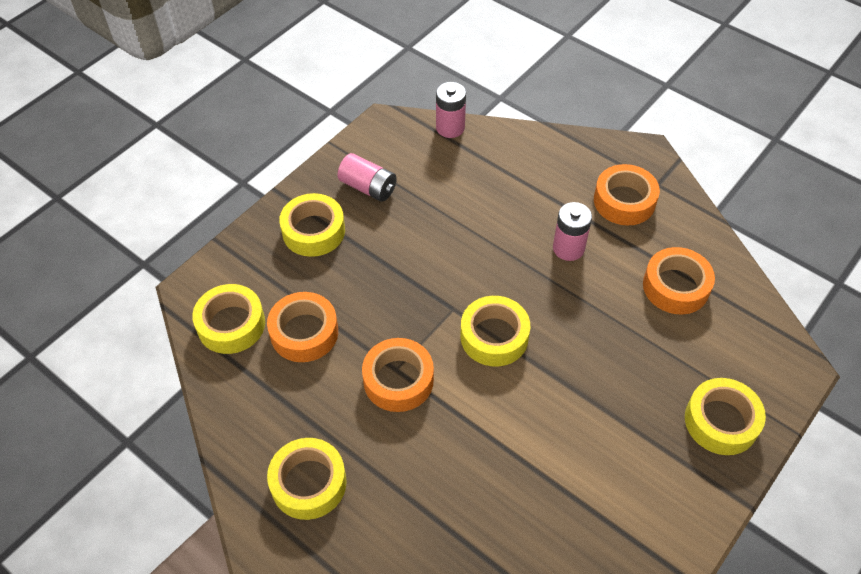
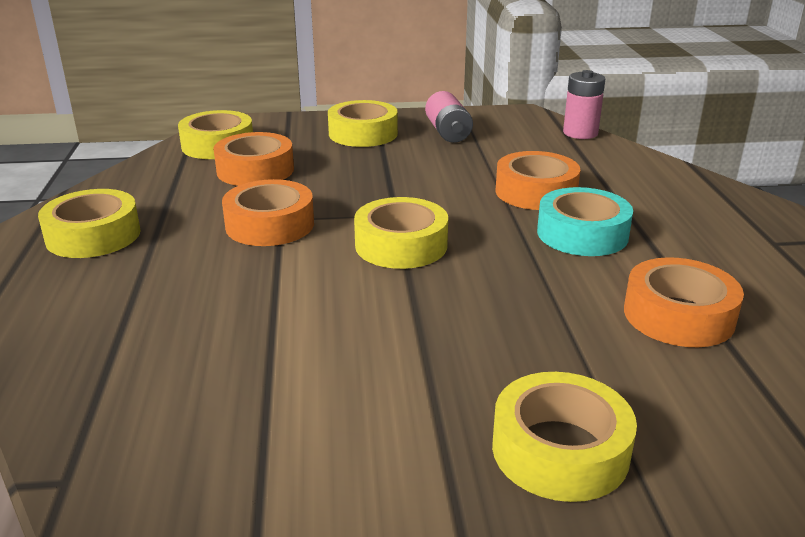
camera: 45 degrees right, 25 degrees down
(568, 248) = (582, 234): pink battery -> turquoise tape
(624, 201) = (707, 235): orange tape -> orange tape (536, 192)

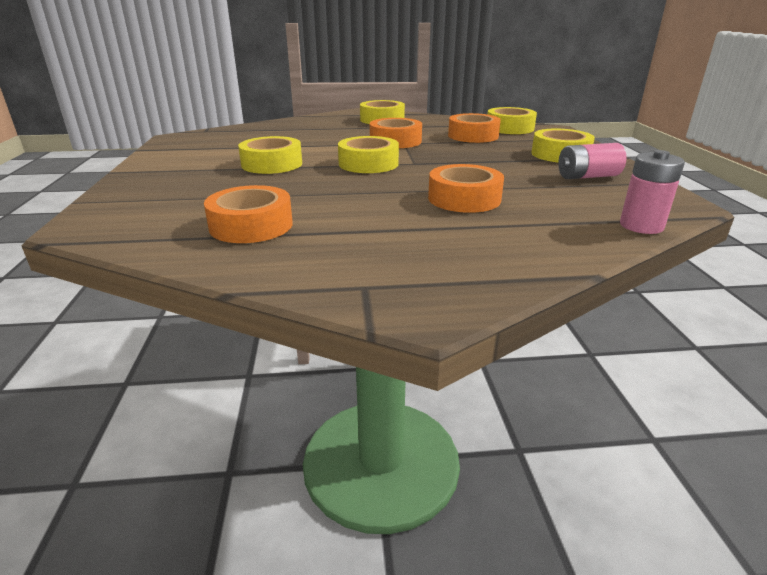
camera: 90 degrees right, 0 degrees up
(560, 450) = (151, 187): yellow tape -> yellow tape (272, 164)
(582, 234) = (384, 208): turquoise tape -> none

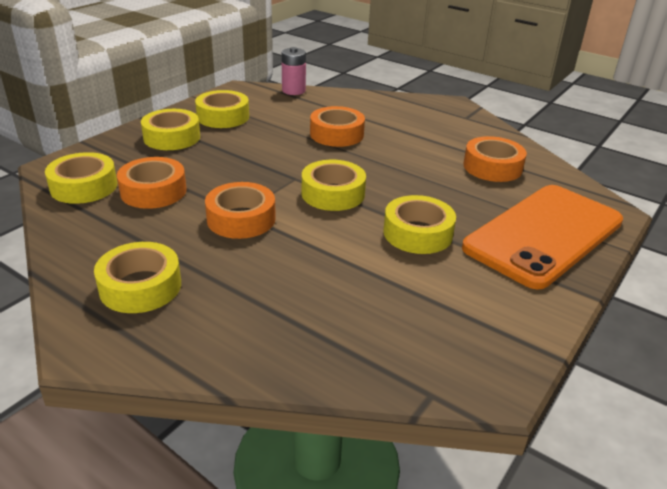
camera: 140 degrees left, 5 degrees up
(162, 189) = (544, 234): none -> orange phone
(587, 176) = (223, 117): pink battery -> yellow tape

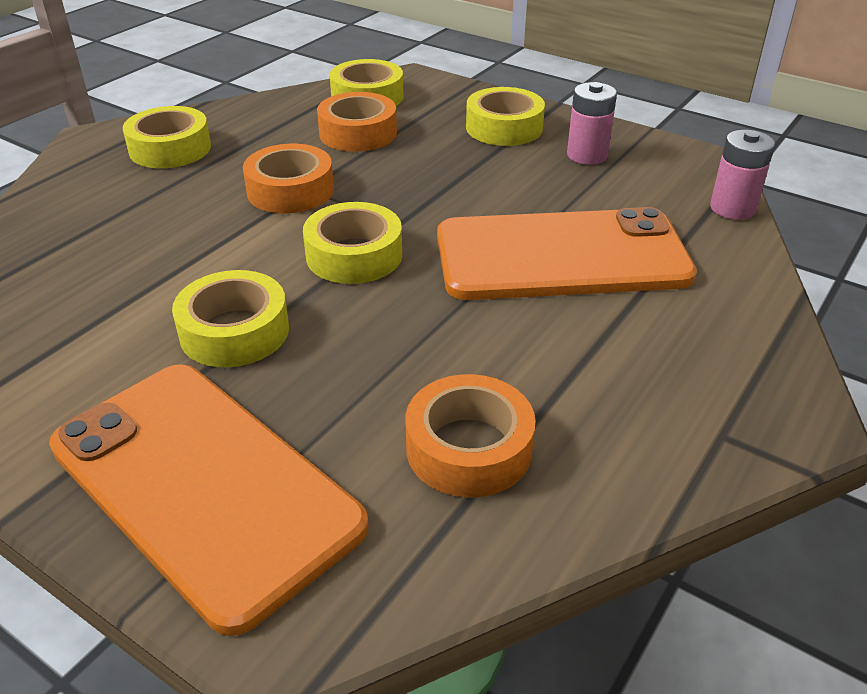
camera: 90 degrees right, 5 degrees up
(223, 117) = (587, 155): yellow tape -> pink battery
(336, 134) = (561, 256): orange tape -> orange phone

